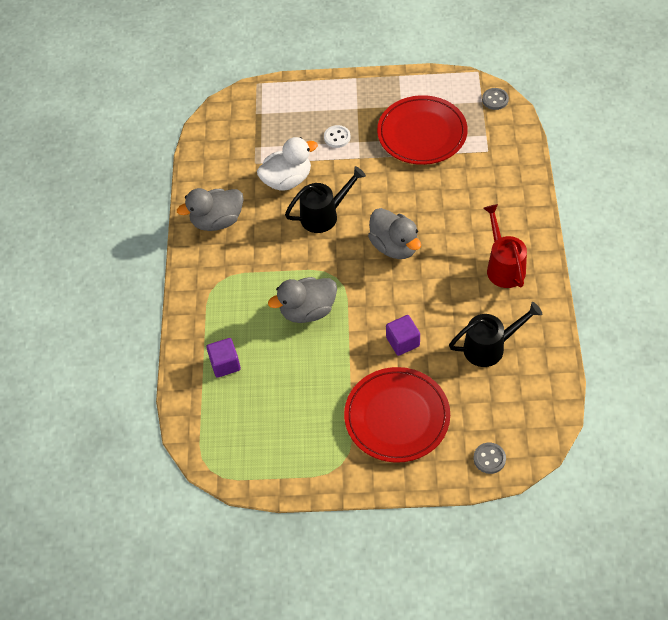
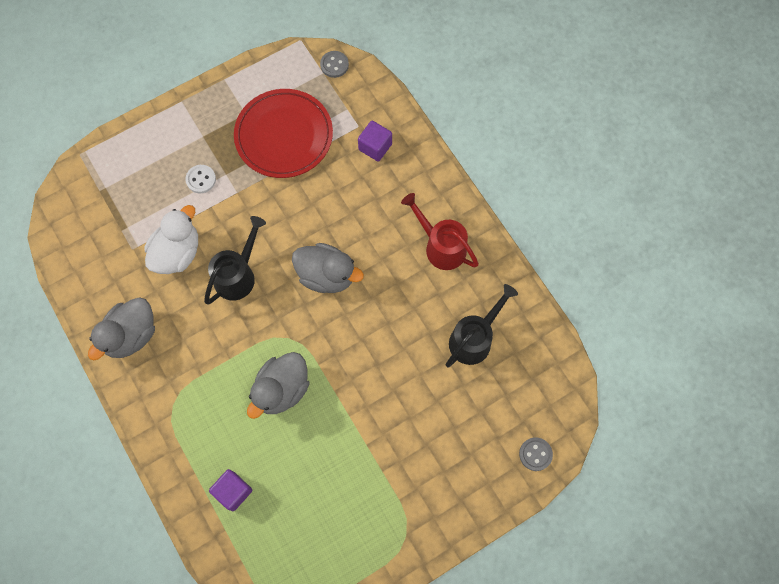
camera: 35 degrees left, 15 degrees up
(397, 417) = (430, 457): red plate -> none
(403, 342) = (392, 375): purple cube -> purple cube (375, 147)

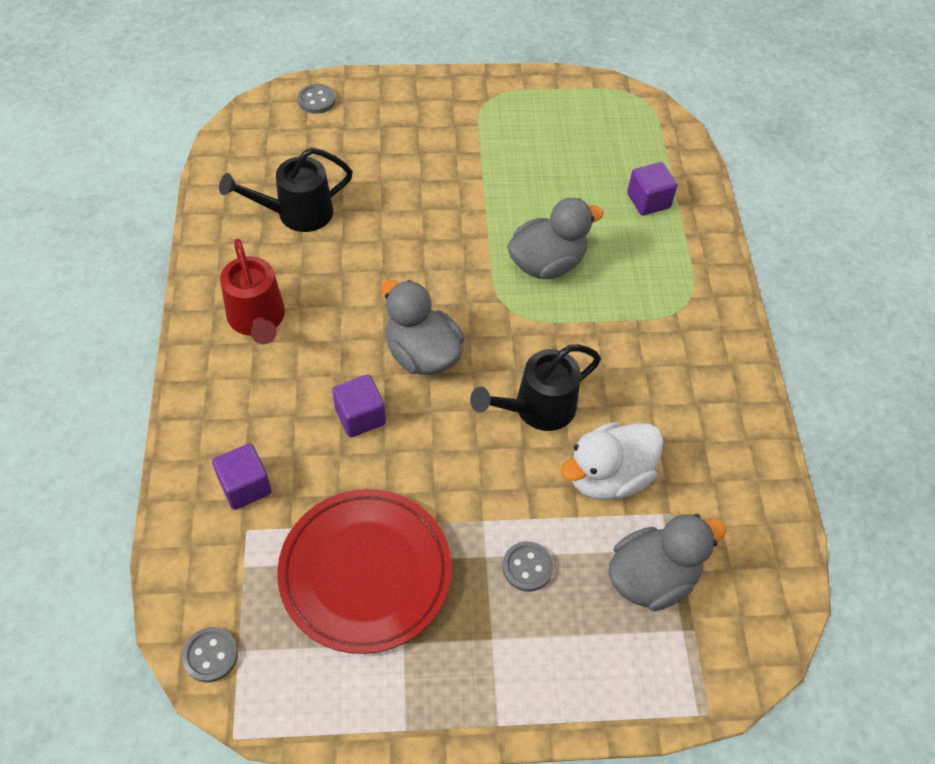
camera: 155 degrees left, 15 degrees down
(131, 335) = (711, 402): grey duck -> grey duck (652, 577)
(201, 179) = (527, 567): white button -> grey button
(339, 217) = (360, 416): none -> purple cube

